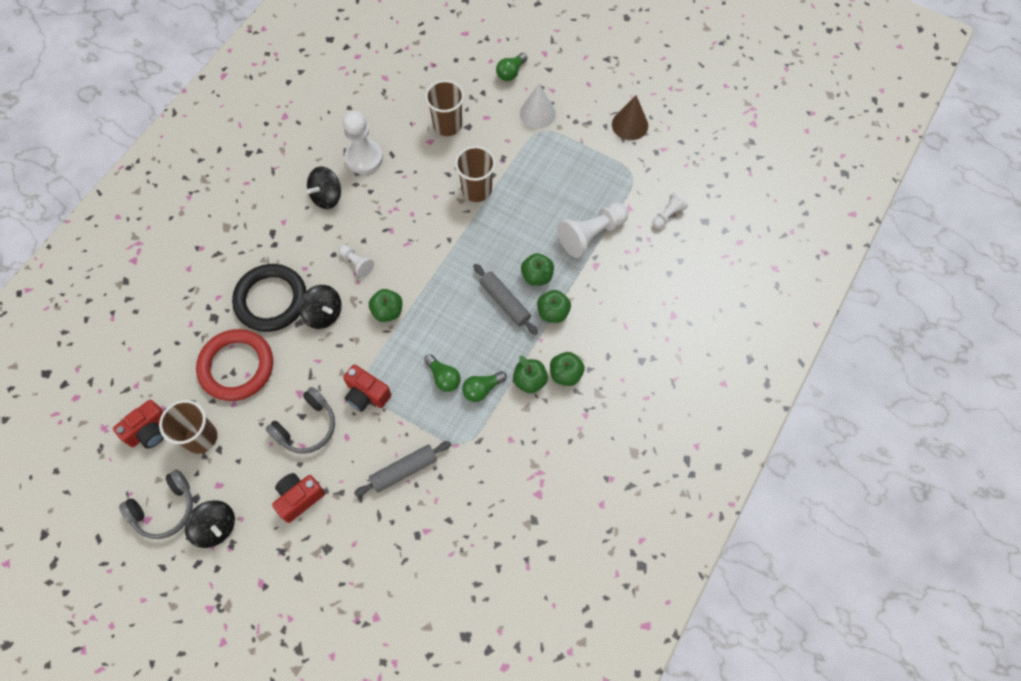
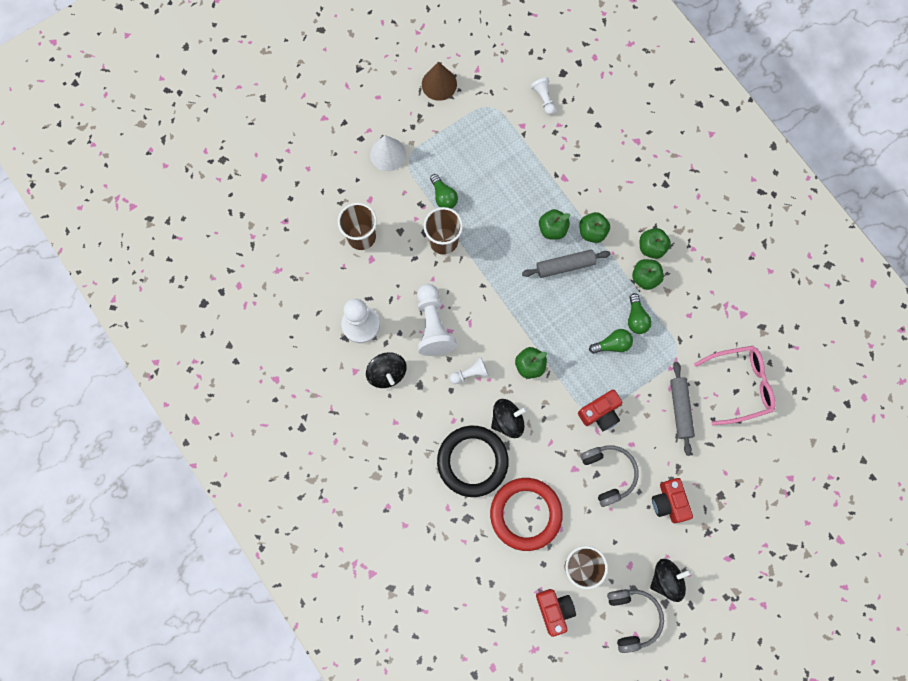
camera: 65 degrees left, 10 degrees up
(457, 522) = (740, 385): none -> pink glasses
(511, 72) = (331, 156): green light bulb -> green light bulb (443, 196)
(591, 235) = (533, 167): white pawn -> white pawn (433, 325)

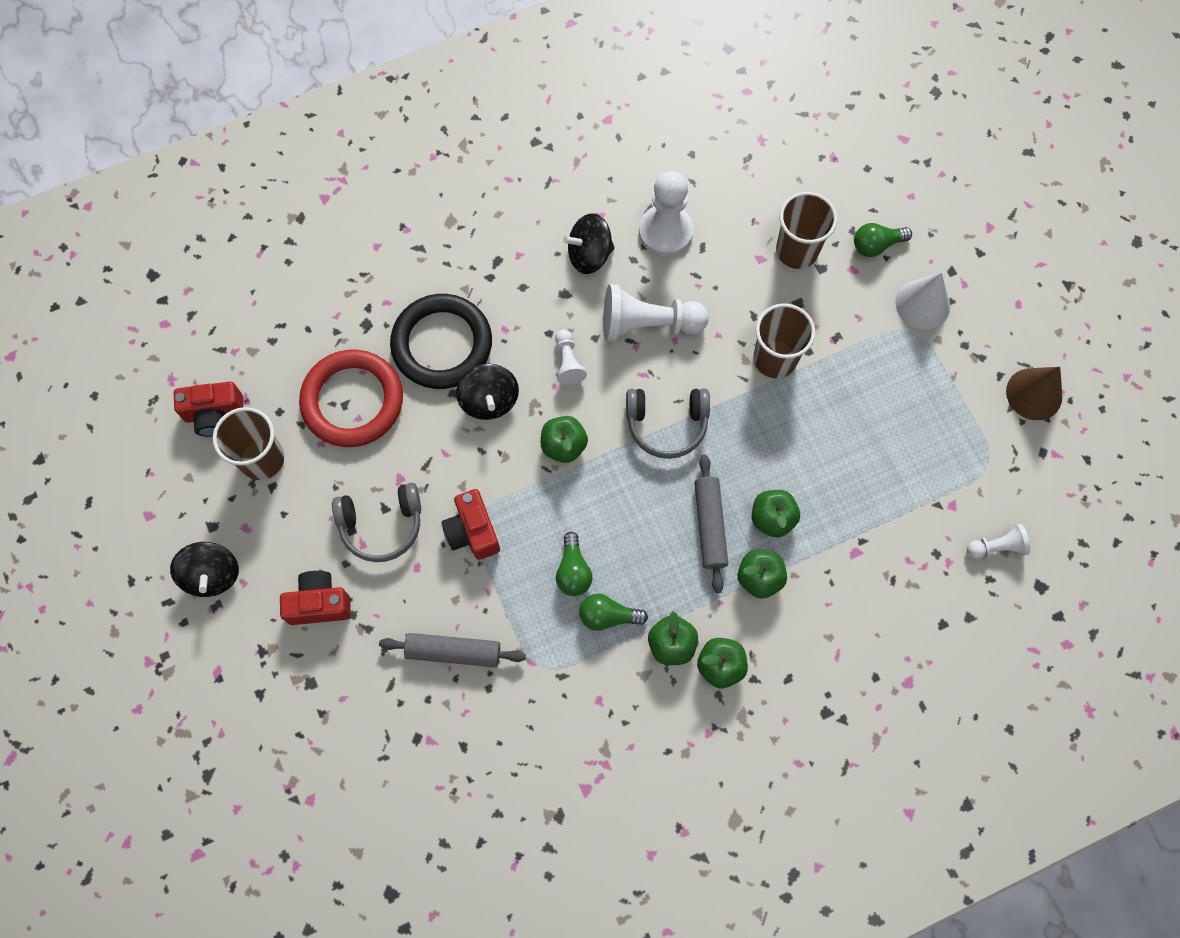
camera: 100 degrees right, 5 degrees down
(443, 196) = (845, 370): green light bulb -> green light bulb (876, 245)
(632, 618) = (174, 516): grey headphones -> grey headphones (667, 424)
(740, 385) = (471, 755): pink glasses -> none

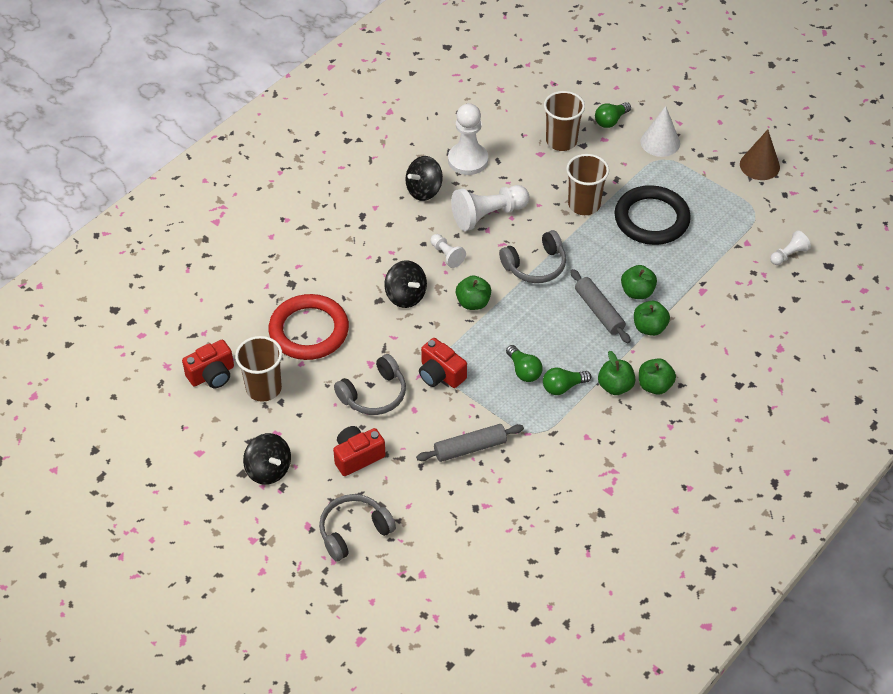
camera: 25 degrees left, 20 degrees down
(264, 704) = (354, 531): none -> grey headphones
(442, 344) = (352, 276): black ring -> black ring (651, 219)

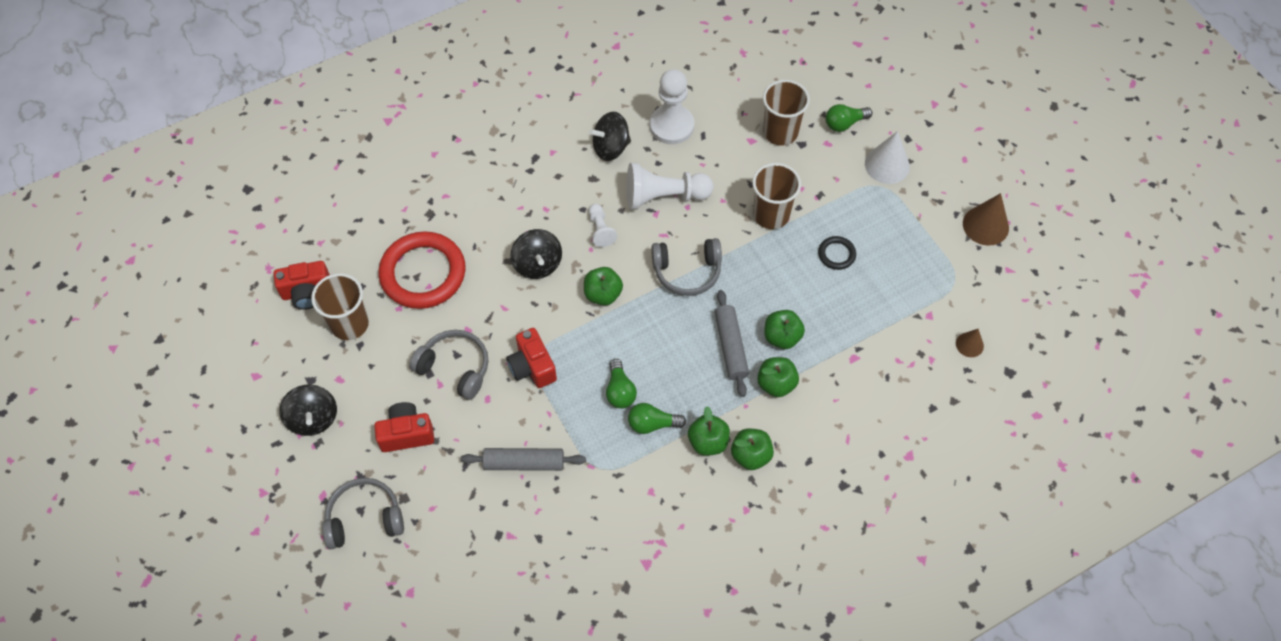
camera: 20 degrees right, 10 degrees up
(374, 394) = (455, 368): grey headphones -> grey headphones turned 135 degrees counterclockwise
(651, 219) = (836, 254): black ring -> black ring, size x0.44
(788, 255) = (969, 344): white pawn -> brown cone

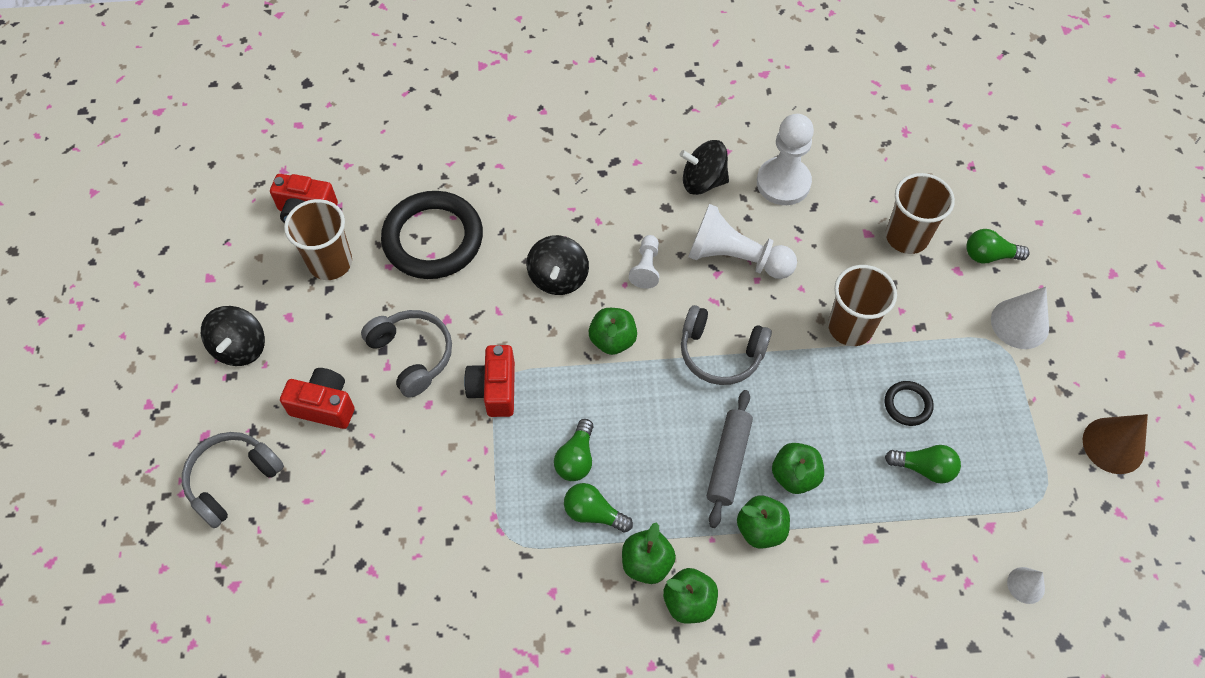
camera: 25 degrees right, 0 degrees up
(364, 518) = (232, 480): grey headphones -> grey headphones turned 60 degrees counterclockwise
(423, 273) = (433, 239): red ring -> black ring
(524, 463) = (429, 494): grey rolling pin -> none
(868, 294) = (924, 468): none -> green light bulb
(969, 344) = (1026, 585): brown cone -> white cone

